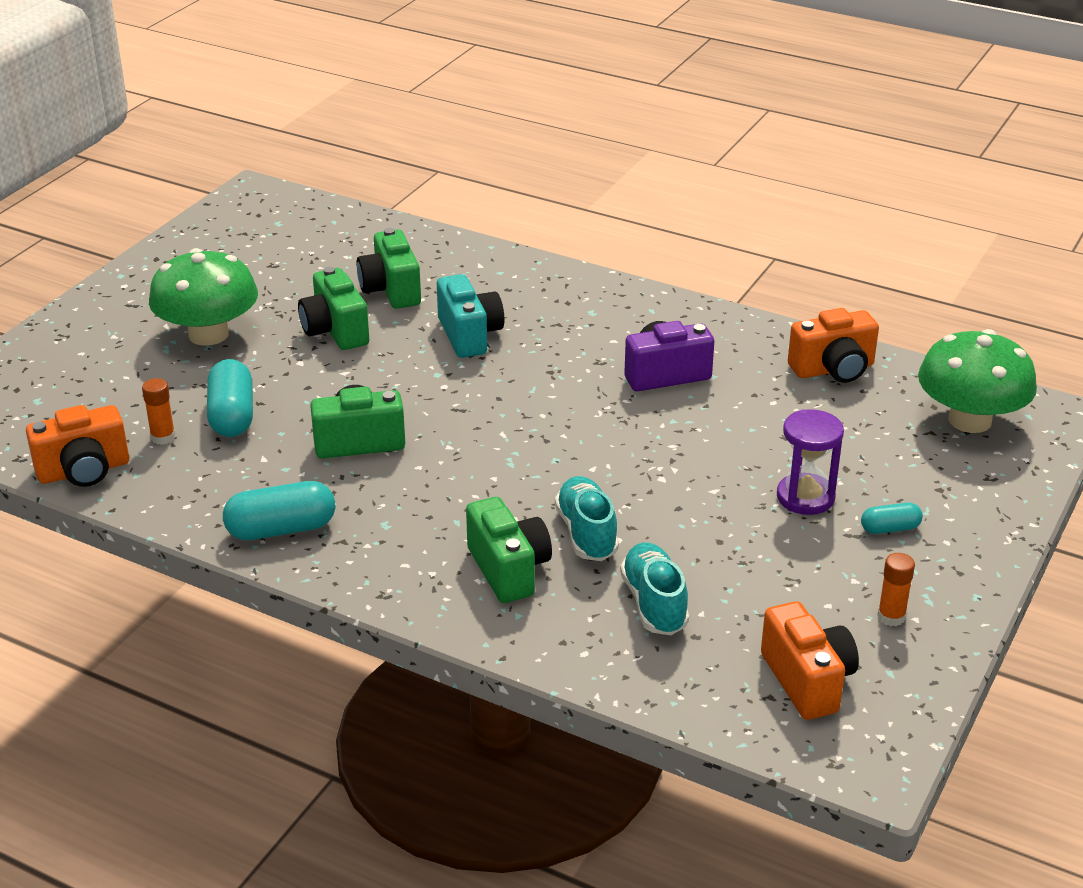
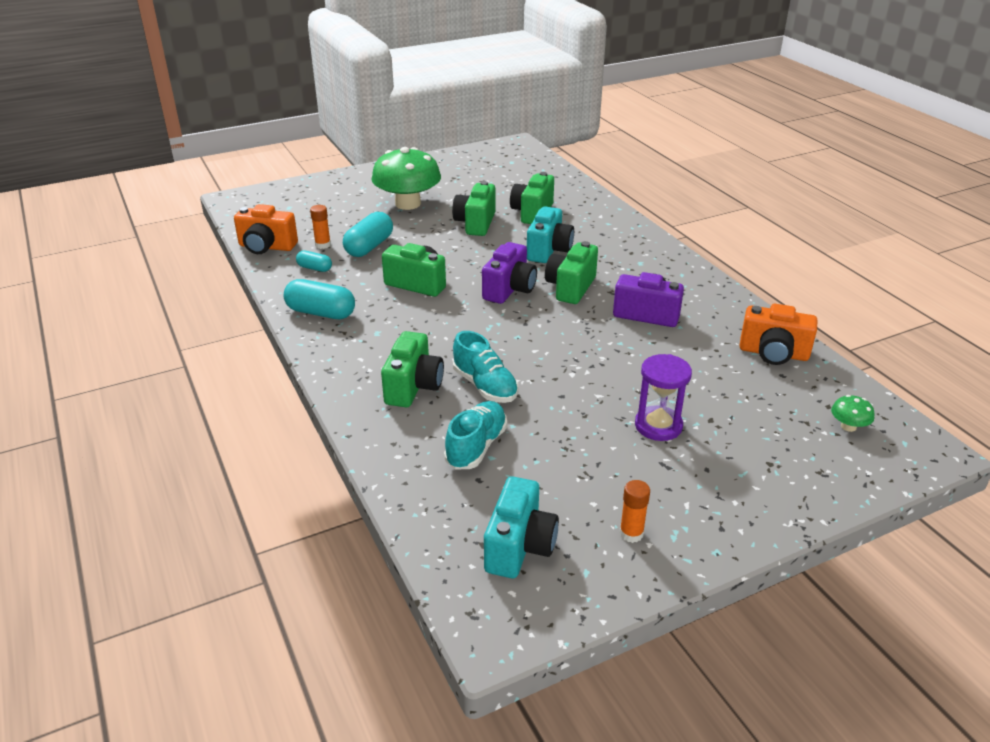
camera: 35 degrees right, 0 degrees up
(480, 405) = (509, 289): none -> purple camera
(548, 374) = (570, 287): none -> green camera
(587, 533) = (485, 386): turquoise shoe -> turquoise shoe turned 120 degrees clockwise
(807, 681) = (519, 546): orange camera -> turquoise camera
(890, 528) = (699, 473): turquoise capsule -> turquoise capsule (315, 268)
(970, 420) = (848, 426): green mushroom -> green mushroom, size x0.41

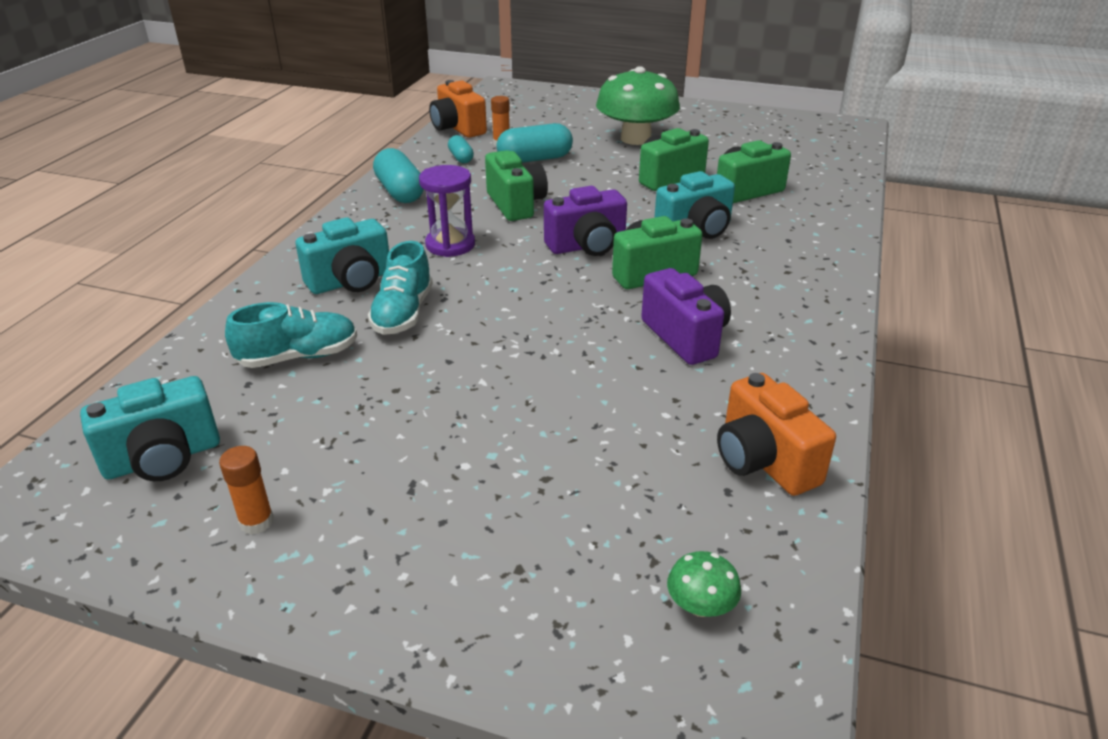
camera: 45 degrees right, 0 degrees up
(413, 387) = (351, 281): green camera -> turquoise camera
(658, 426) = (480, 446): purple hourglass -> purple hourglass (450, 245)

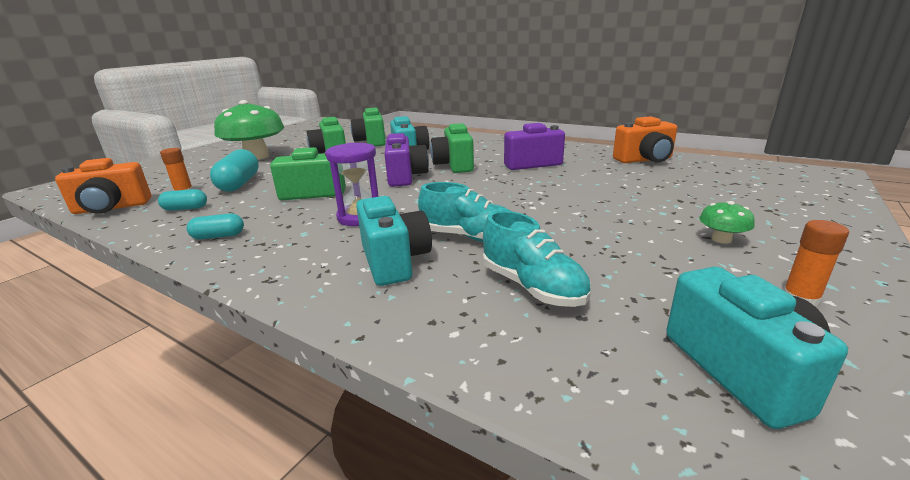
camera: 75 degrees left, 10 degrees down
(298, 357) = (532, 287): turquoise shoe -> turquoise shoe turned 150 degrees clockwise
(400, 192) = (218, 236): turquoise capsule -> turquoise capsule, size x0.56
(700, 605) = (761, 177): green mushroom -> green mushroom (721, 239)

